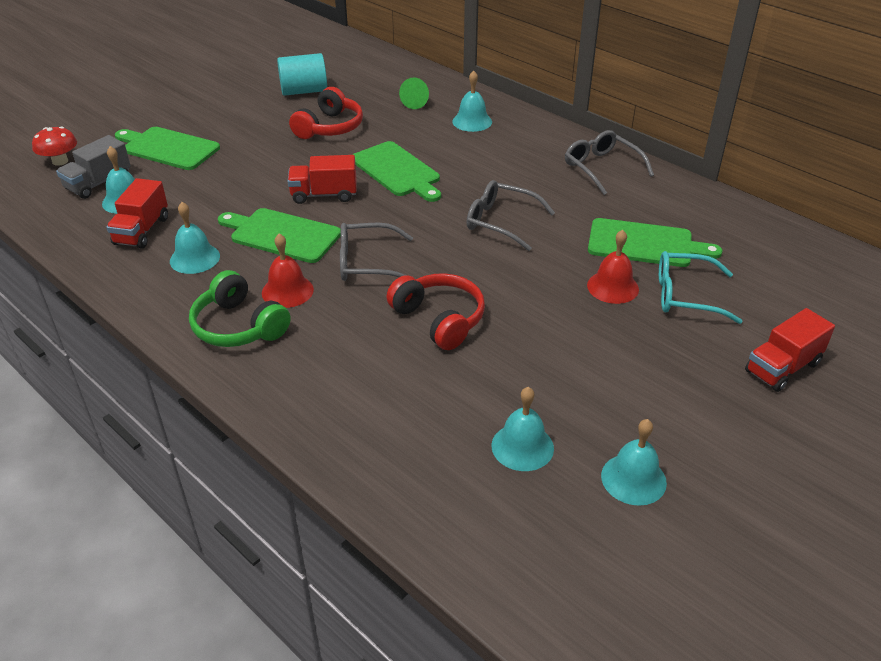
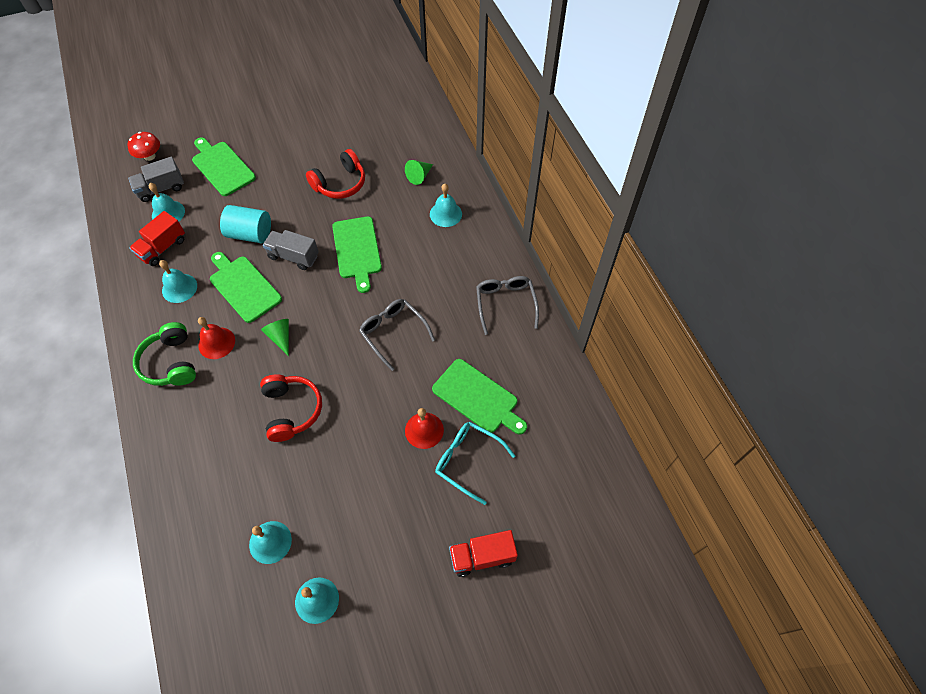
camera: 25 degrees right, 20 degrees up
(304, 91) = (347, 134): turquoise cylinder -> turquoise cylinder (250, 234)
(324, 195) = (293, 256): red truck -> grey truck
(368, 263) = (280, 337): grey glasses -> green cone

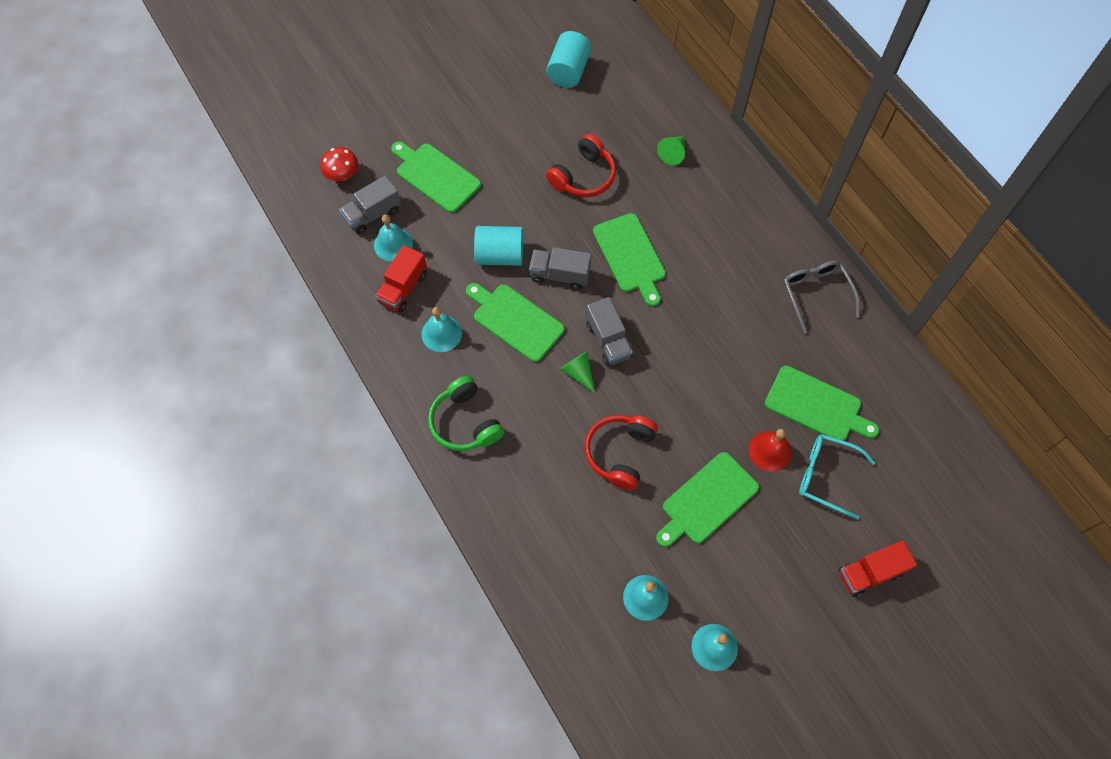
camera: 10 degrees left, 5 degrees up
(216, 343) = (508, 391): red bell -> none
(292, 410) = (620, 453): red headphones -> red headphones turned 135 degrees counterclockwise
(315, 314) = (608, 340): none -> grey truck
(354, 464) = (707, 500): none -> green cutting board
(356, 104) = (568, 71): none -> turquoise cylinder
(393, 333) = (703, 348): grey glasses -> none
(445, 214) = (717, 196): turquoise bell -> none

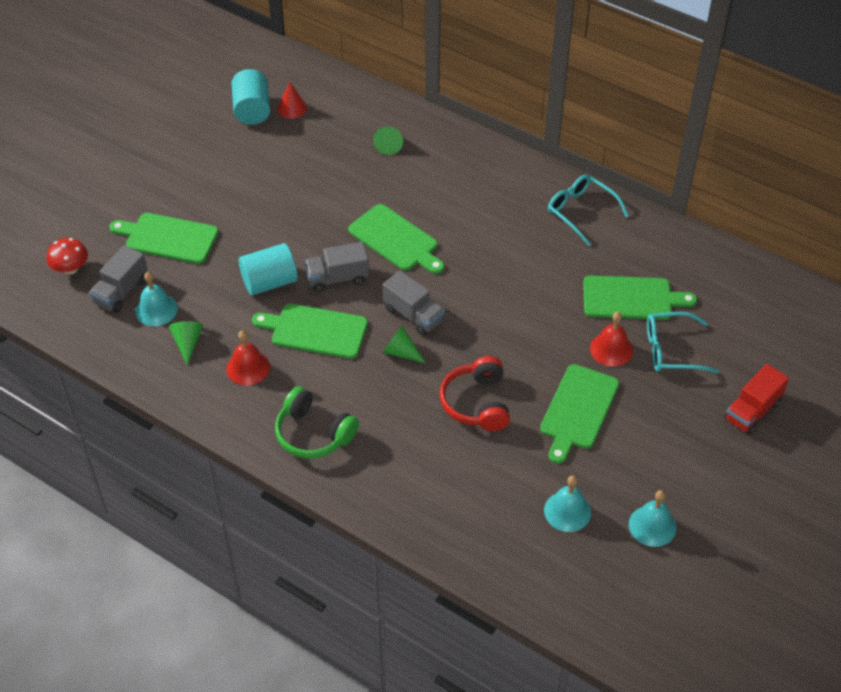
camera: 25 degrees left, 15 degrees down
(403, 288) = (187, 343): red truck -> green cone
(441, 333) = (248, 368): turquoise bell -> red bell
(583, 176) = (315, 190): red headphones -> none
(604, 82) = (292, 108): none -> red cone
(816, 294) = (581, 212): grey glasses -> turquoise glasses

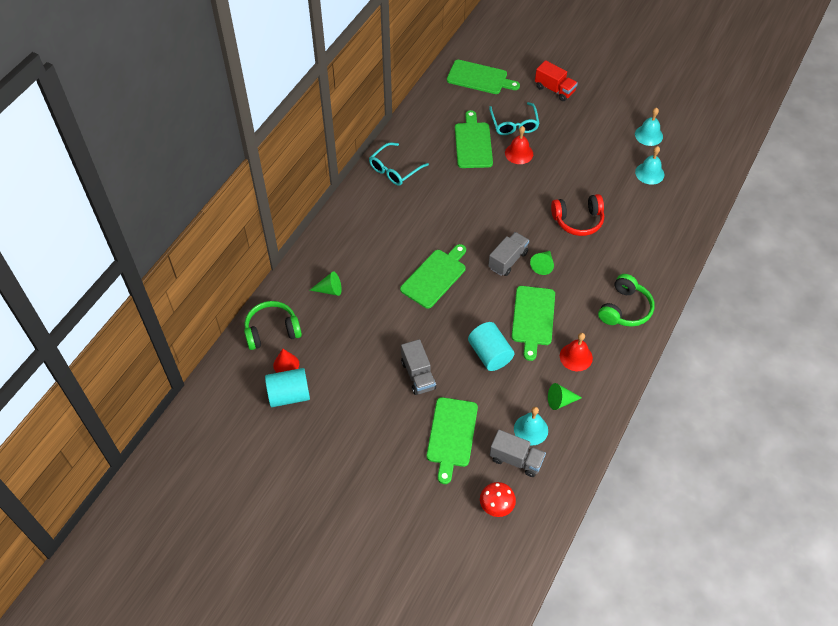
camera: 95 degrees left, 5 degrees up
(337, 278) = (479, 310): grey truck -> grey truck (418, 375)
(339, 98) = (272, 331): none -> green headphones
(578, 410) = (572, 169): green cutting board -> green cutting board (479, 78)

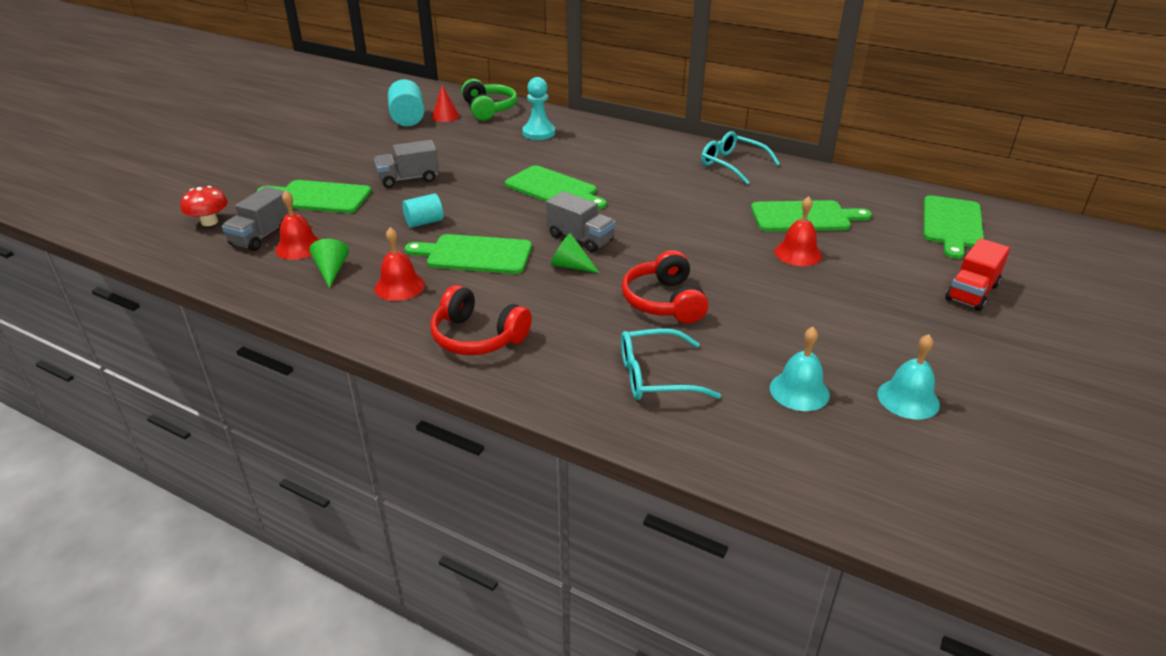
camera: 90 degrees right, 20 degrees down
(329, 290) = (538, 133): green cone -> turquoise pawn
(490, 354) = (424, 222): turquoise cylinder -> turquoise cylinder, size x0.65
(514, 124) = (862, 251): turquoise glasses -> turquoise glasses (656, 376)
(531, 429) = (299, 247): turquoise bell -> red bell
(625, 309) = (477, 337): green headphones -> red headphones

